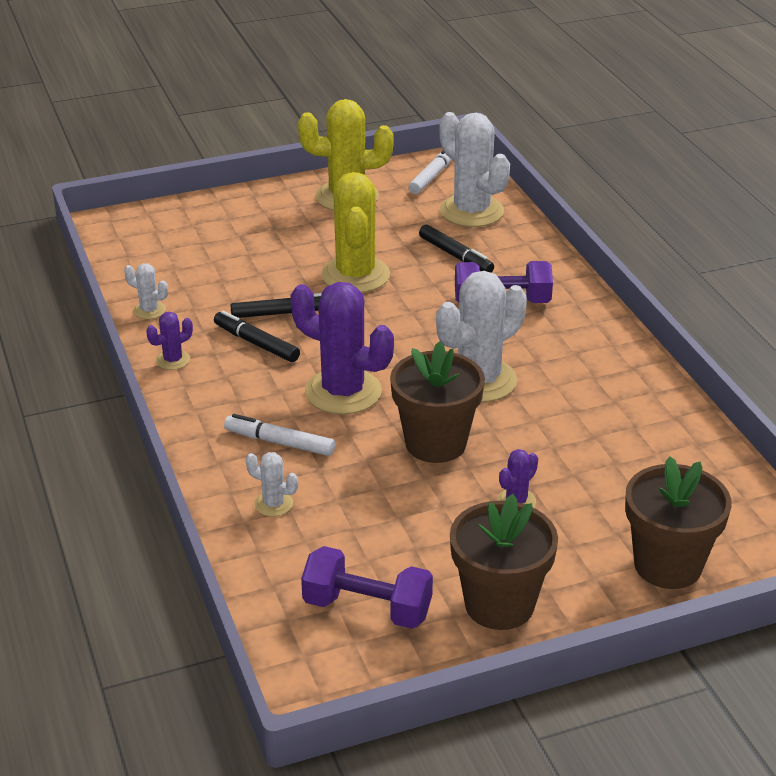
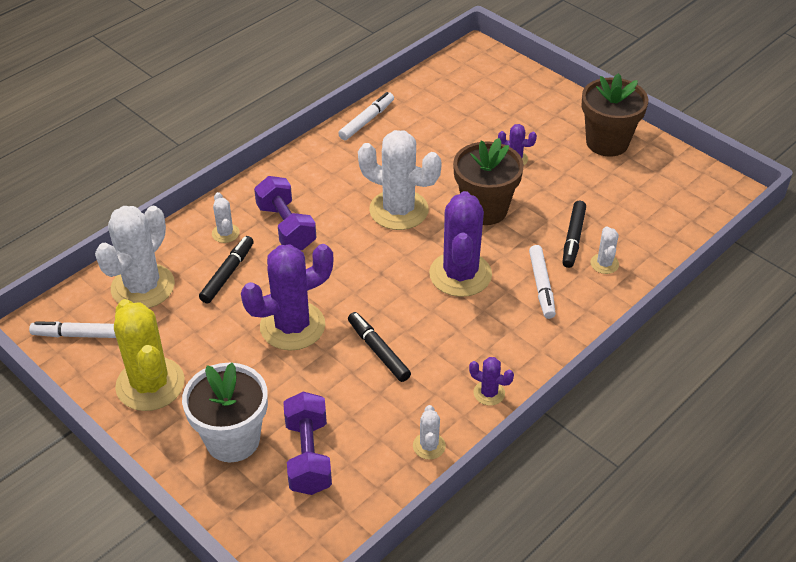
camera: 115 degrees left, 10 degrees up
(252, 221) = (232, 440): none -> white flower pot
(256, 343) = (431, 349): black marker -> black marker (573, 238)
(355, 275) = (292, 326): yellow cactus -> purple cactus
(367, 608) = (655, 191): purple dumbbell -> purple dumbbell (308, 456)
(517, 265) = (225, 233): none -> white cactus
(668, 402) = (367, 121): none -> white marker
(668, 565) = (523, 91): brown flower pot -> none

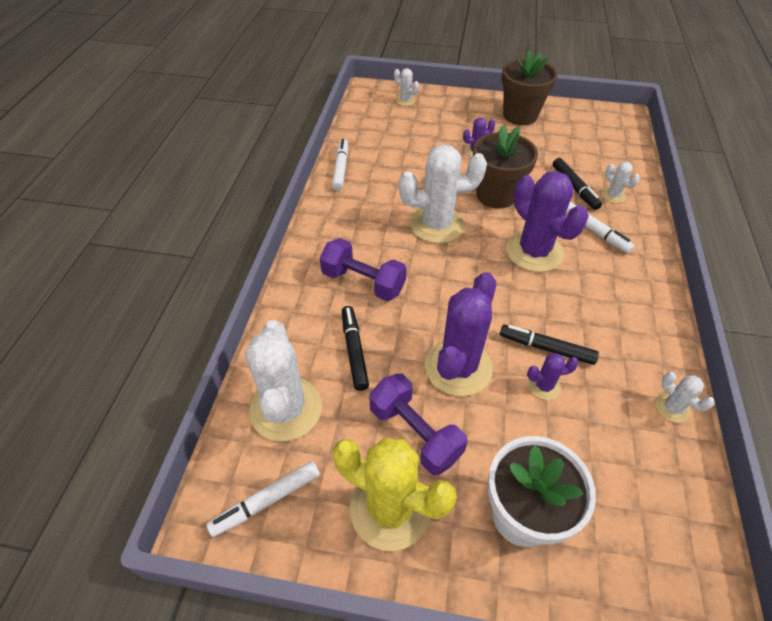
camera: 35 degrees left, 5 degrees up
(225, 233) = (316, 314): white cactus -> white cactus (405, 101)
(308, 456) = (599, 484): purple dumbbell -> purple dumbbell (415, 433)
(489, 393) = (658, 334): purple cactus -> purple cactus (544, 386)

